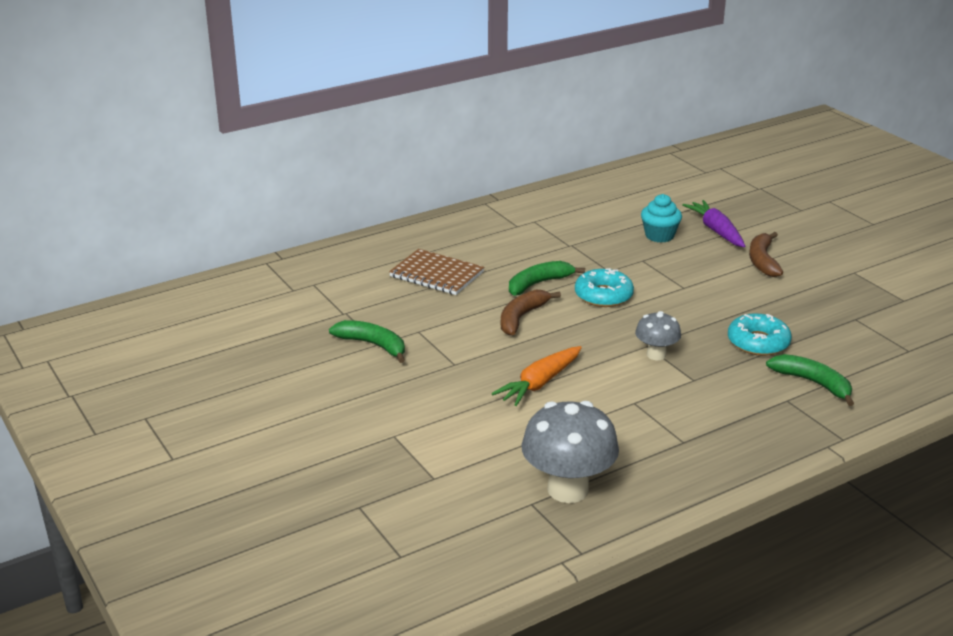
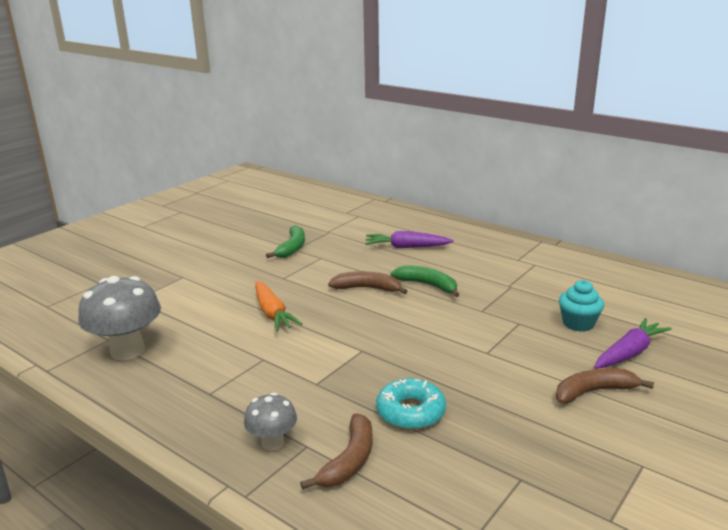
camera: 70 degrees right, 5 degrees down
(436, 274) = (406, 247): brown notebook -> purple carrot
(539, 383) = (272, 313): orange carrot -> orange carrot turned 135 degrees counterclockwise
(603, 295) = (433, 315): turquoise donut -> none
(656, 355) = (348, 357): grey mushroom -> grey mushroom (272, 443)
(813, 383) = (350, 460): green banana -> brown banana

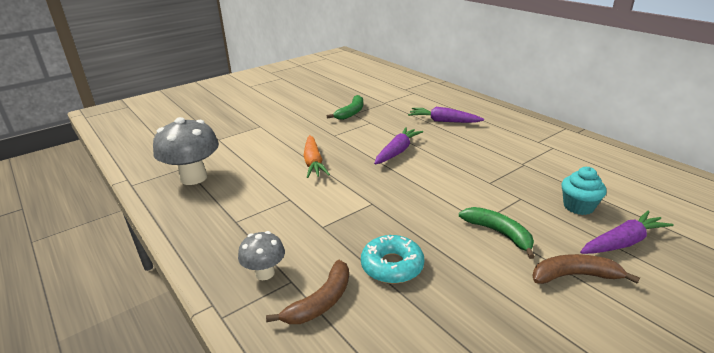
camera: 15 degrees right, 5 degrees up
(367, 288) = (397, 151): brown banana -> purple carrot
(427, 285) = (449, 154): green banana -> green banana (499, 233)

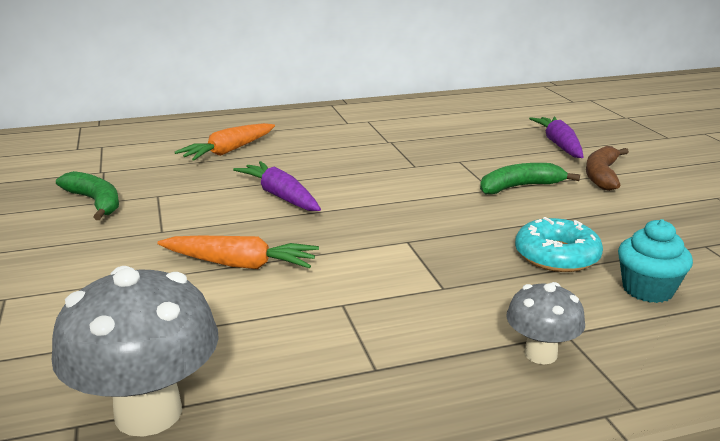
camera: 70 degrees left, 5 degrees down
(321, 301) = (615, 316): brown banana -> none
(443, 121) = (229, 151): purple carrot -> orange carrot
(578, 206) = (492, 143): turquoise cupcake -> turquoise cupcake (647, 290)

